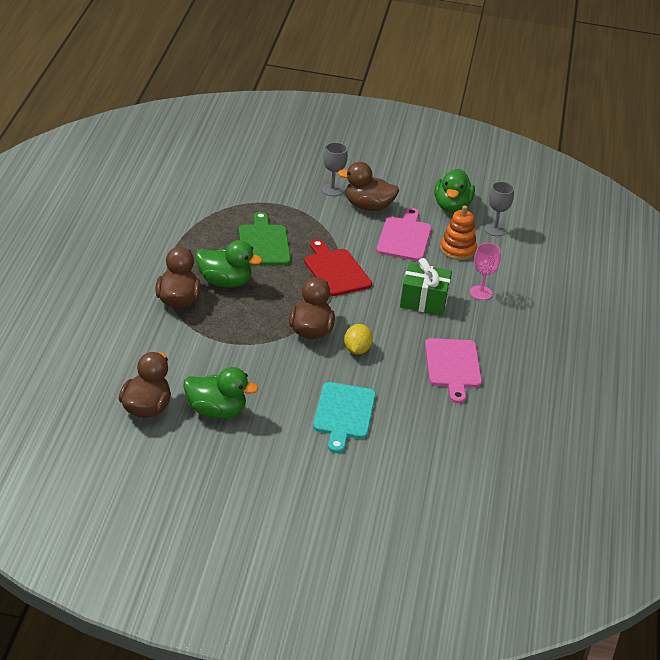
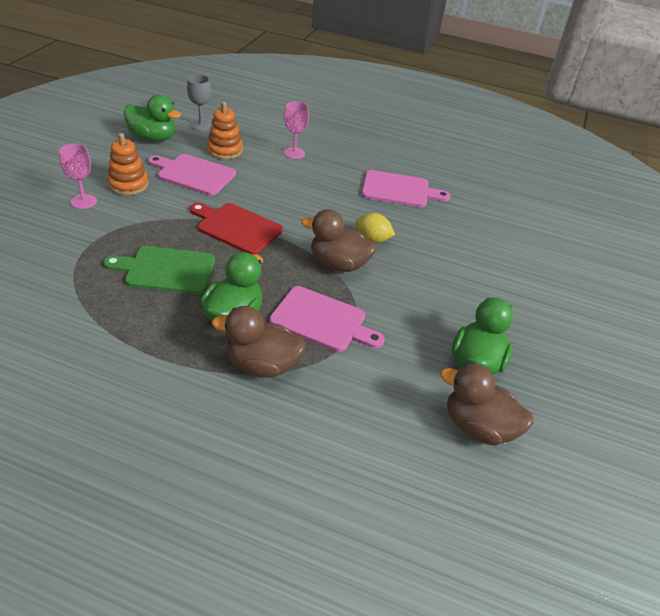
camera: 80 degrees left, 5 degrees up
(235, 326) = (322, 320): none -> pink cutting board
(332, 190) = (84, 201): grey goblet -> pink goblet
(336, 270) = (236, 227): red cutting board -> red cutting board turned 45 degrees clockwise
(343, 414) = (471, 267): turquoise cutting board -> none
(368, 206) = (128, 184): brown duck -> orange stacking toy
(424, 301) = (300, 185): green gift -> none

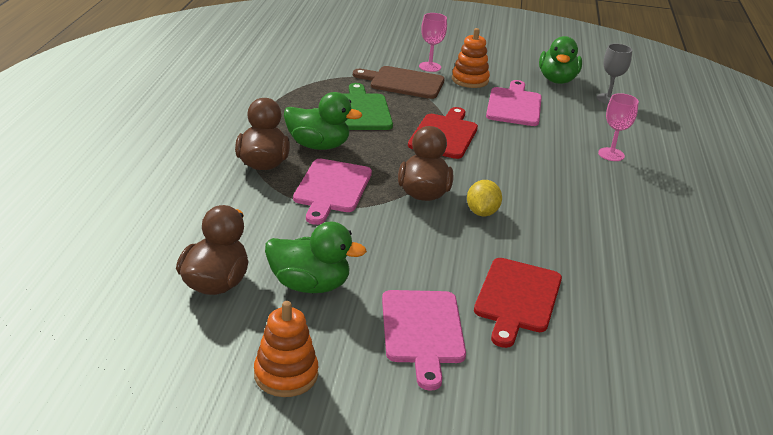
camera: 80 degrees right, 10 degrees down
(113, 227) = (403, 82): none -> brown cutting board
(225, 150) = (574, 116): orange stacking toy -> orange stacking toy (286, 374)
(399, 190) = (602, 229): pink cutting board -> pink cutting board (422, 331)
(485, 252) = (517, 298): none -> red cutting board

